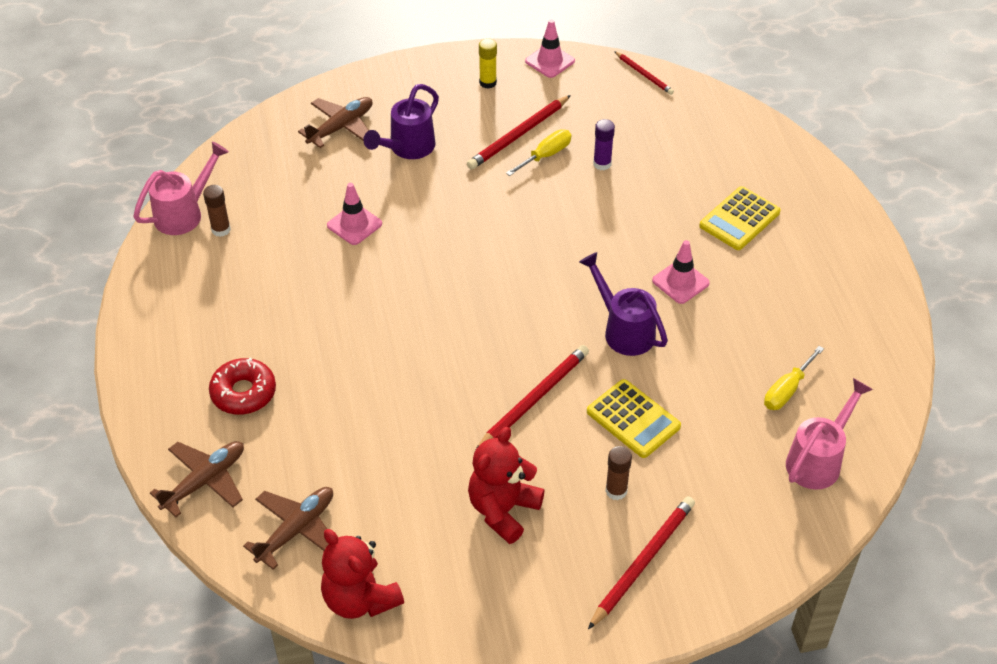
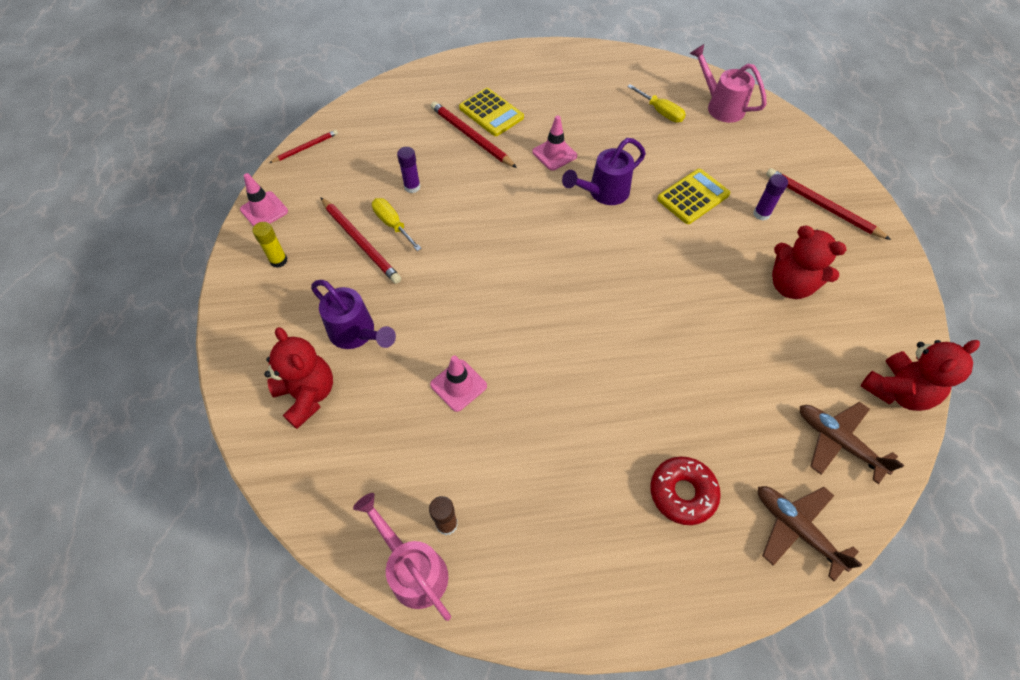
camera: 85 degrees left, 10 degrees up
(341, 127) = (307, 395): brown plane -> red teddy bear
(534, 399) = (677, 256): red pencil -> red pencil (471, 137)
(616, 491) = (761, 214): brown glue stick -> purple glue stick

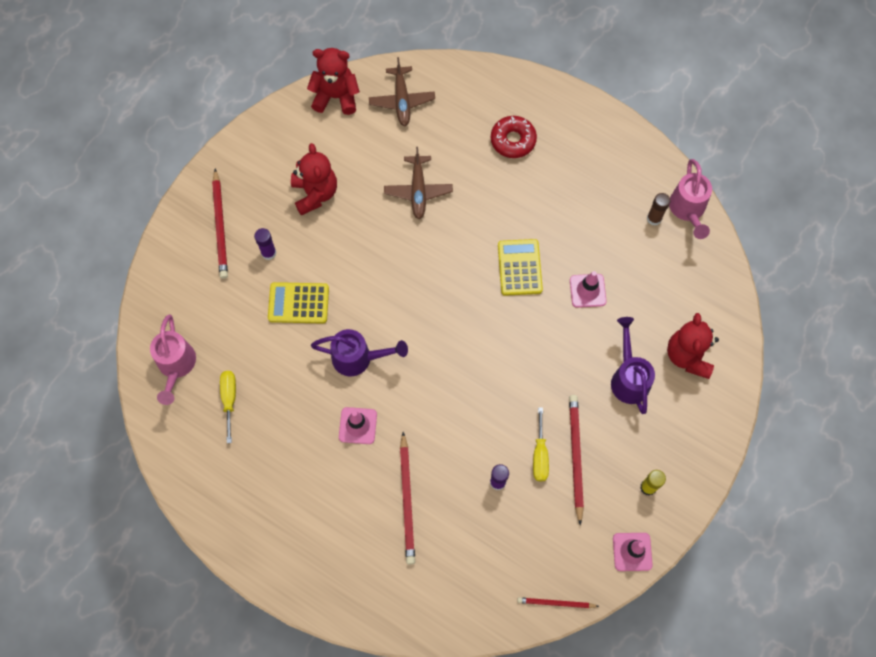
camera: 140 degrees left, 10 degrees up
(491, 113) = (367, 515): yellow calculator -> yellow calculator (519, 267)
(795, 528) = (472, 85): brown plane -> brown plane (418, 191)

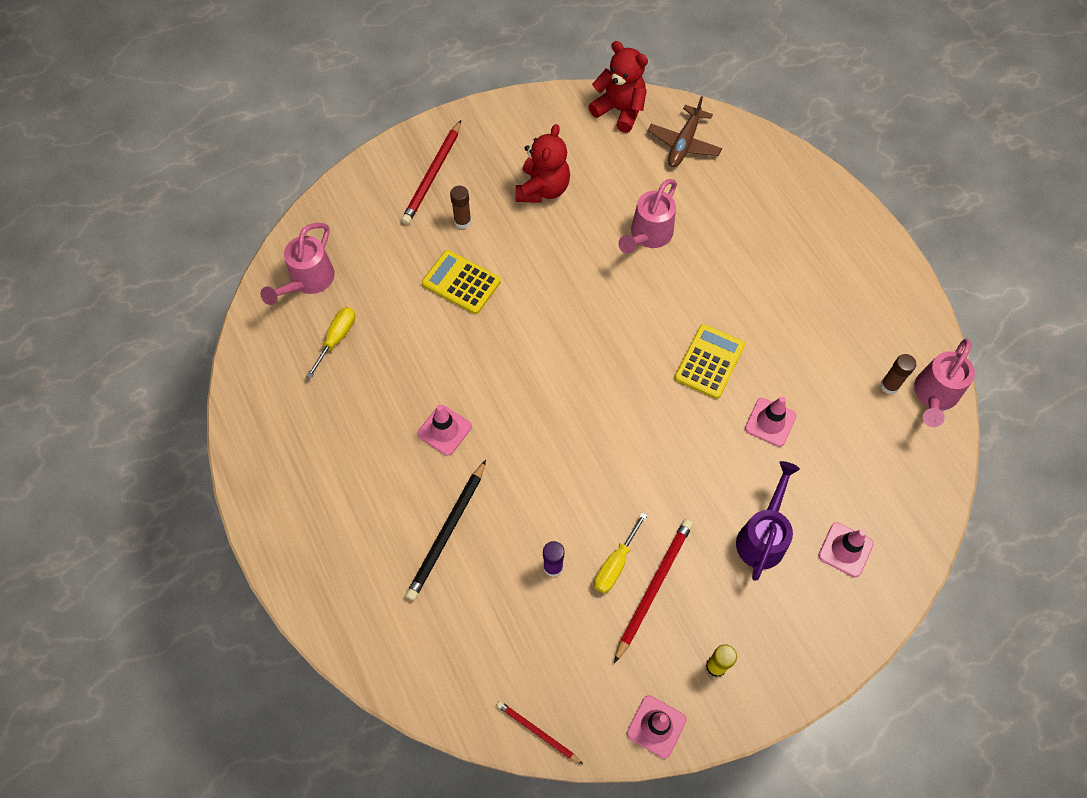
camera: 30 degrees right, 5 degrees down
(269, 253) = (462, 221): purple glue stick -> brown glue stick
(358, 358) = (486, 365): purple watering can -> none
(407, 500) = (447, 532): red pencil -> black pencil
(418, 191) = (648, 235): brown plane -> pink watering can
(513, 140) = (777, 234): red donut -> none
(688, 356) = (845, 549): red teddy bear -> pink traffic cone

